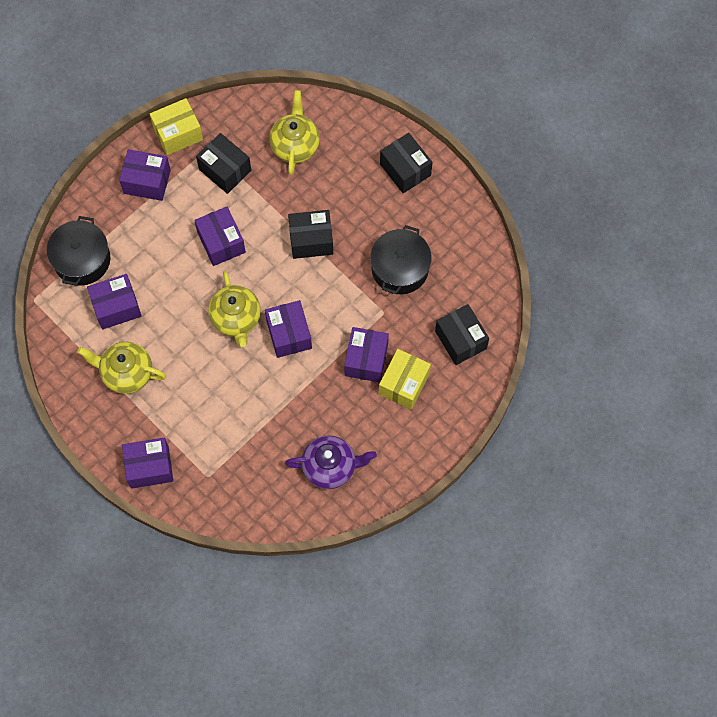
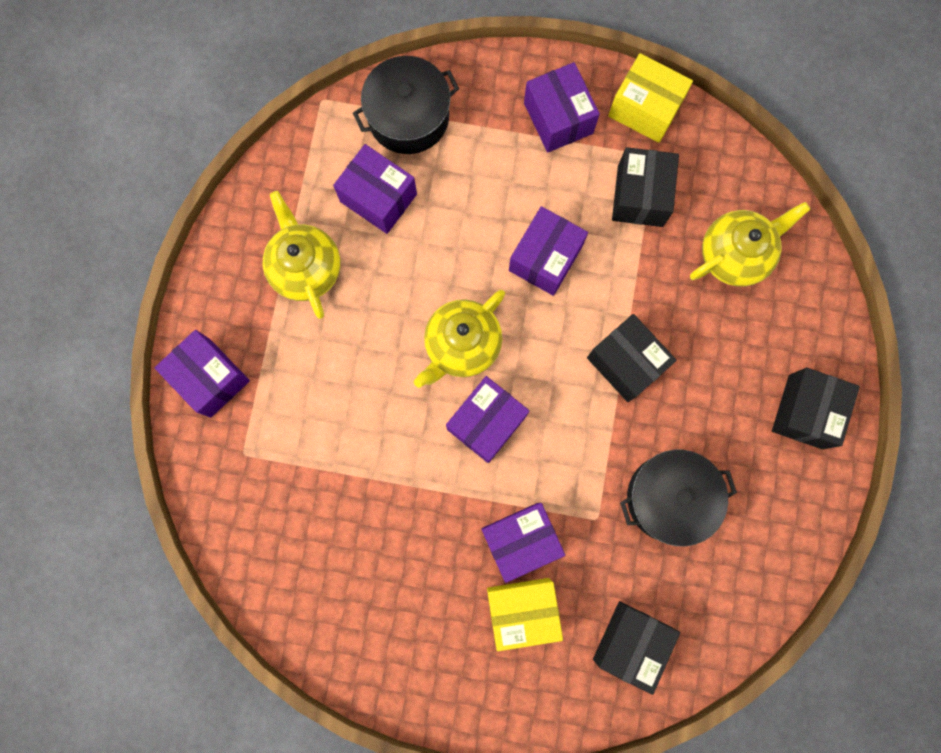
camera: 55 degrees right, 10 degrees up
(330, 467) = (354, 594): purple teapot -> none

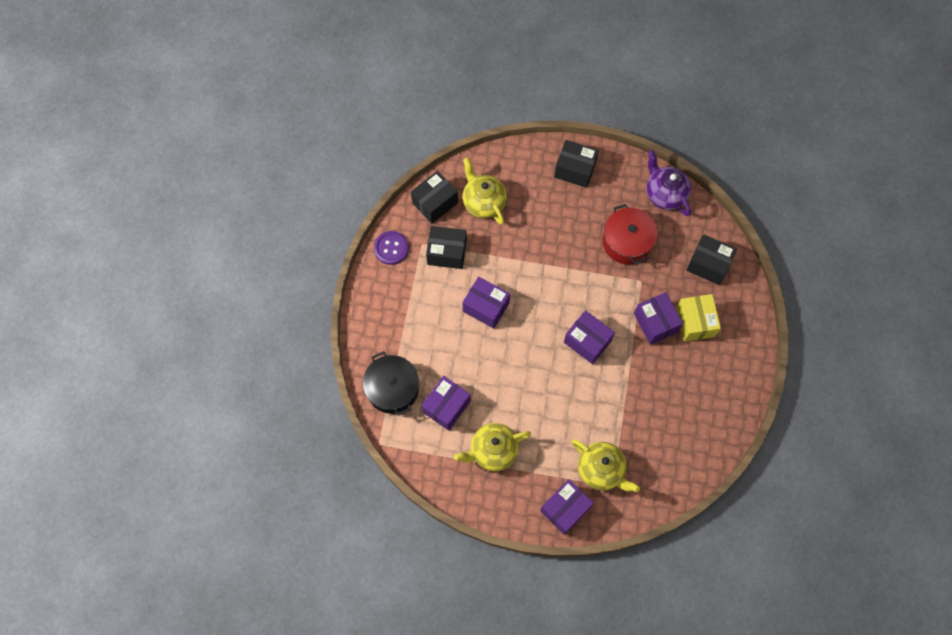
camera: 90 degrees left, 10 degrees down
(461, 345) = (541, 356): yellow teapot -> yellow teapot (601, 470)
(558, 118) = (396, 298): purple box -> none
(626, 362) = (549, 263): black box -> black box (435, 203)
(645, 109) = (391, 248): yellow box -> purple button
(669, 498) = (627, 242): black pot -> red pot
(766, 571) = (665, 194): none -> purple teapot

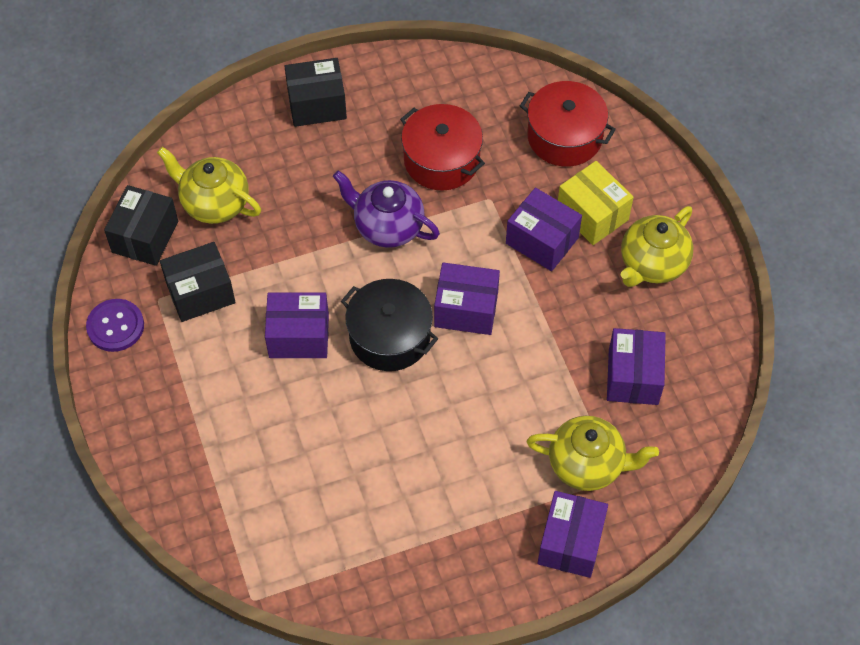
camera: 30 degrees left, 10 degrees down
(392, 388) = (228, 513): black pot -> black pot (390, 336)
(446, 406) = (321, 496): purple box -> purple box (633, 377)
(492, 451) = (423, 520): yellow teapot -> yellow teapot (652, 264)
(665, 194) = (454, 78): purple teapot -> purple teapot (387, 226)
(708, 265) = (564, 136): black box -> red pot

